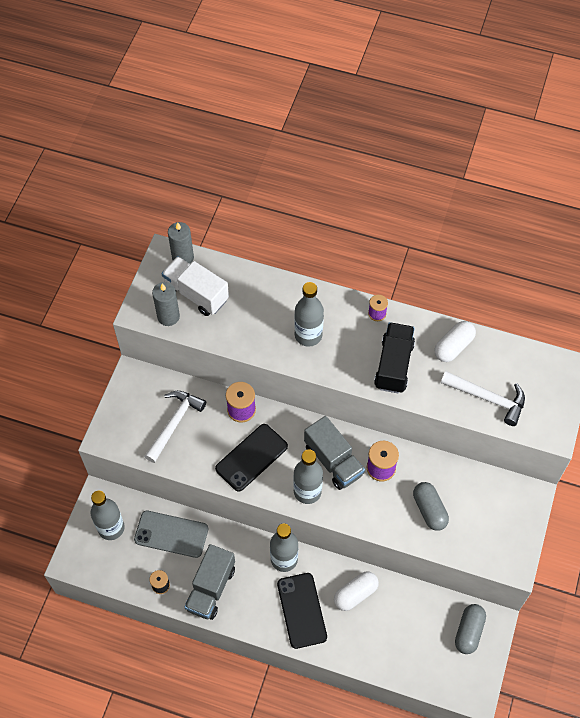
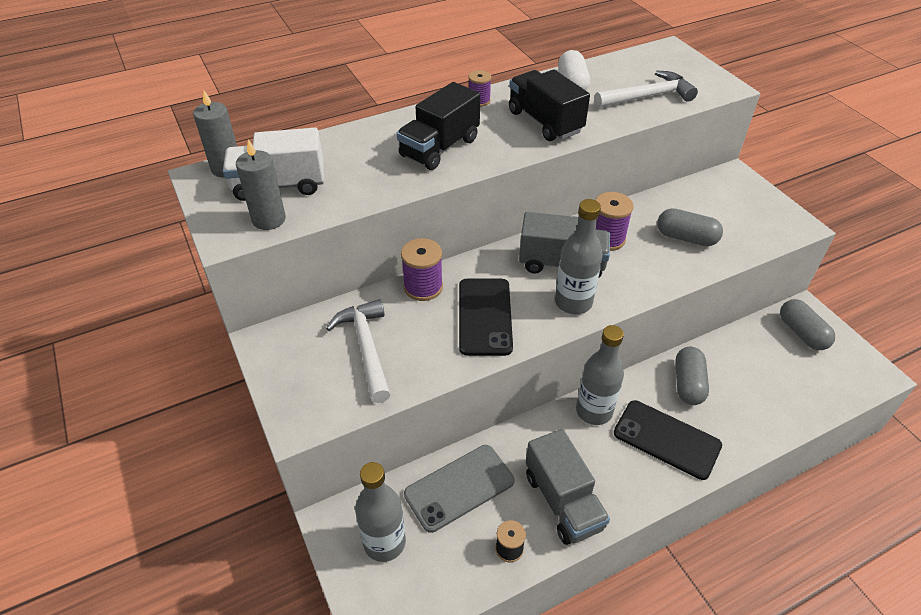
camera: 45 degrees left, 15 degrees down
(308, 335) = (439, 148): grey bottle -> black truck
(355, 594) = (688, 384): white capsule -> grey capsule

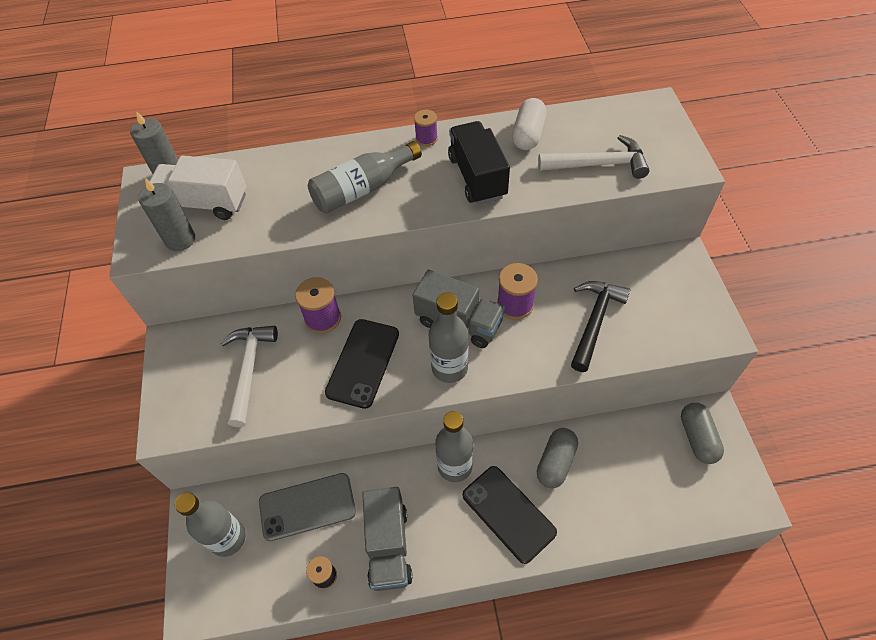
camera: 20 degrees right, 10 degrees up
(439, 148) = (362, 189): black truck -> grey bottle
(686, 238) = (594, 321): grey capsule -> black hammer

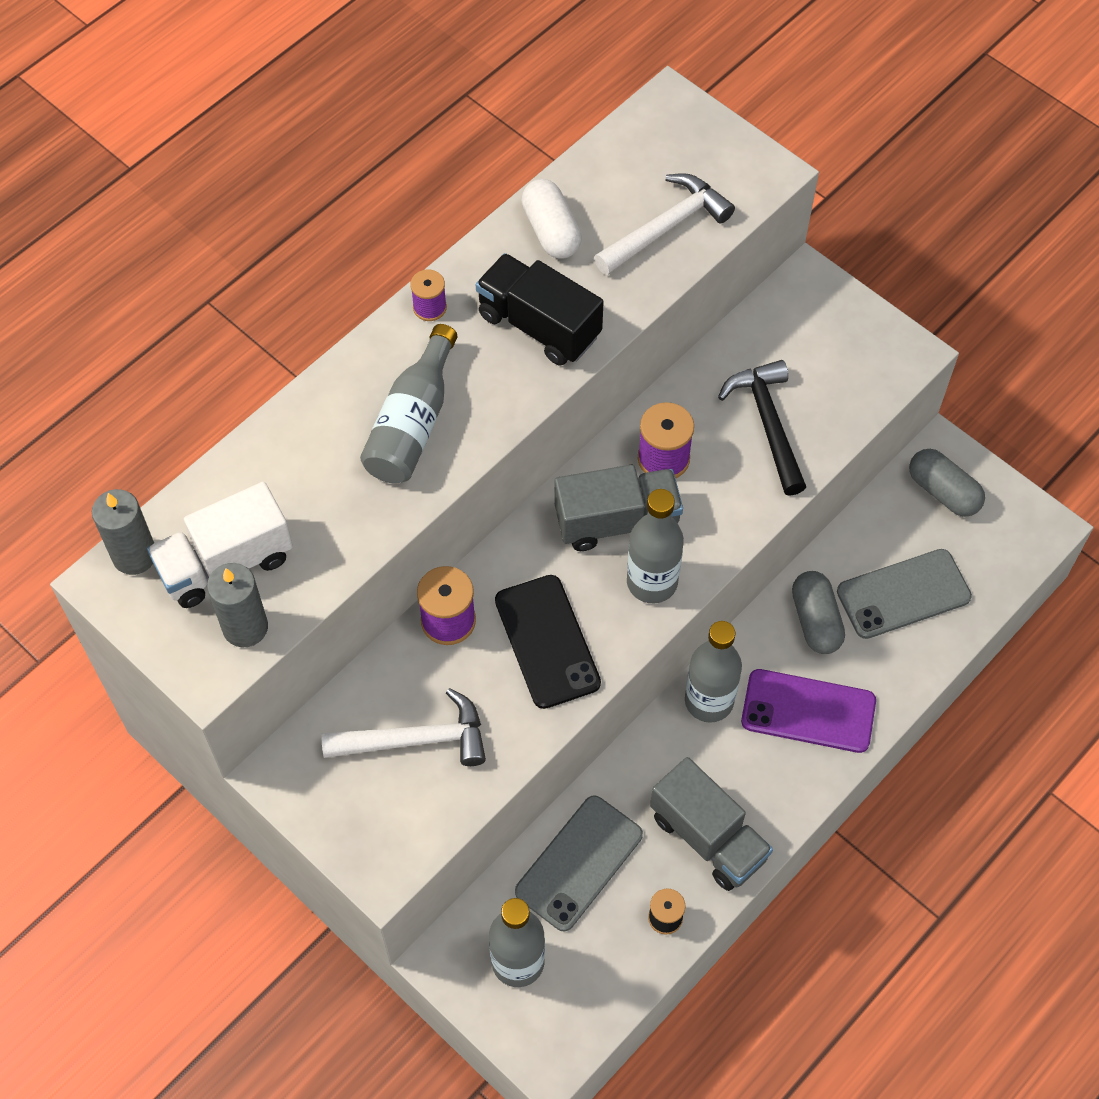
camera: 40 degrees left, 5 degrees up
(249, 369) = (416, 739): white hammer -> white hammer turned 120 degrees clockwise
(508, 513) = (808, 711): black phone -> purple phone
(624, 483) = (903, 594): none -> grey phone

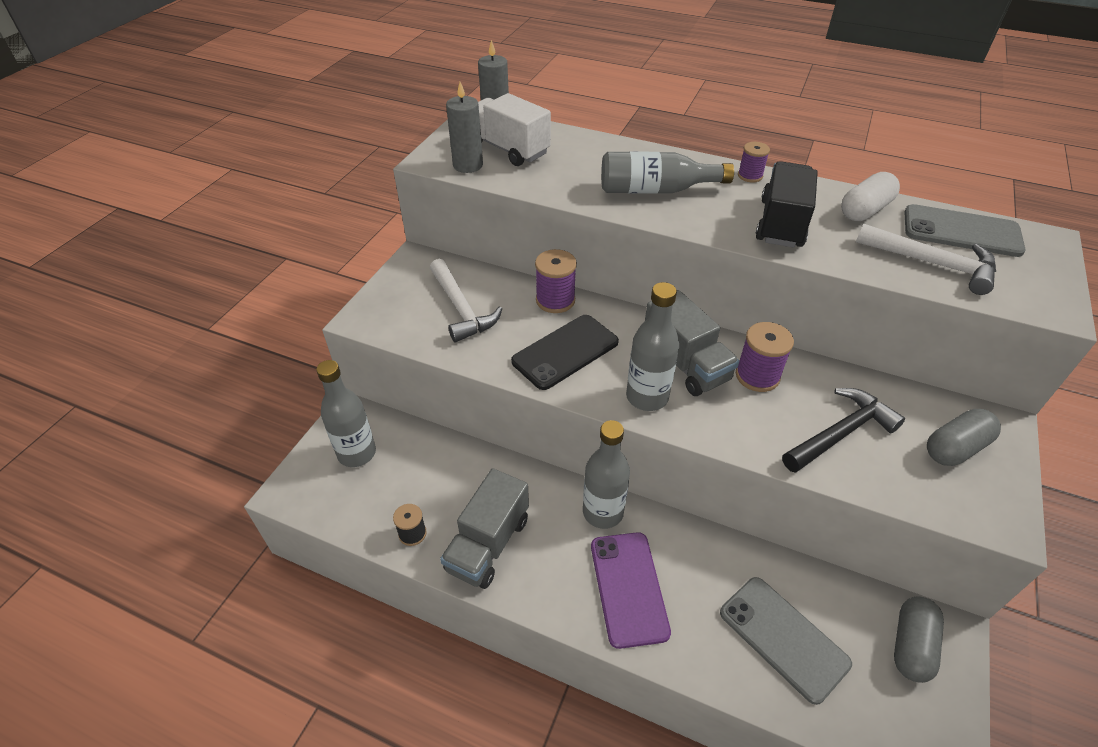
camera: 70 degrees right, 15 degrees down
(579, 863) = (440, 467): grey phone -> grey phone (961, 231)
(815, 620) = (714, 570): grey capsule -> grey capsule (955, 448)

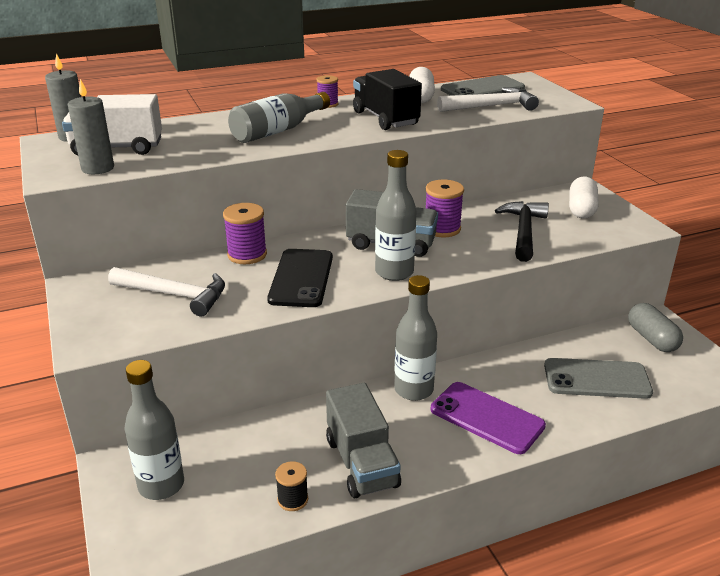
camera: 45 degrees left, 15 degrees down
(955, 448) = (581, 209): grey capsule -> white capsule

